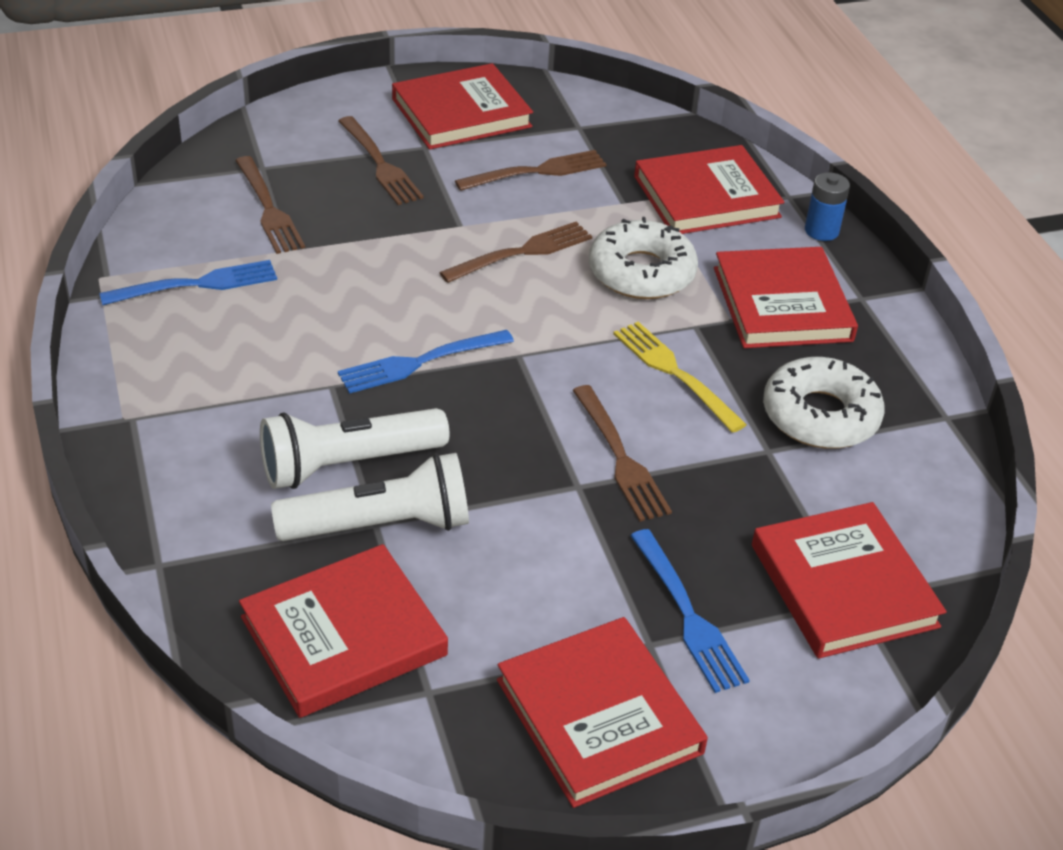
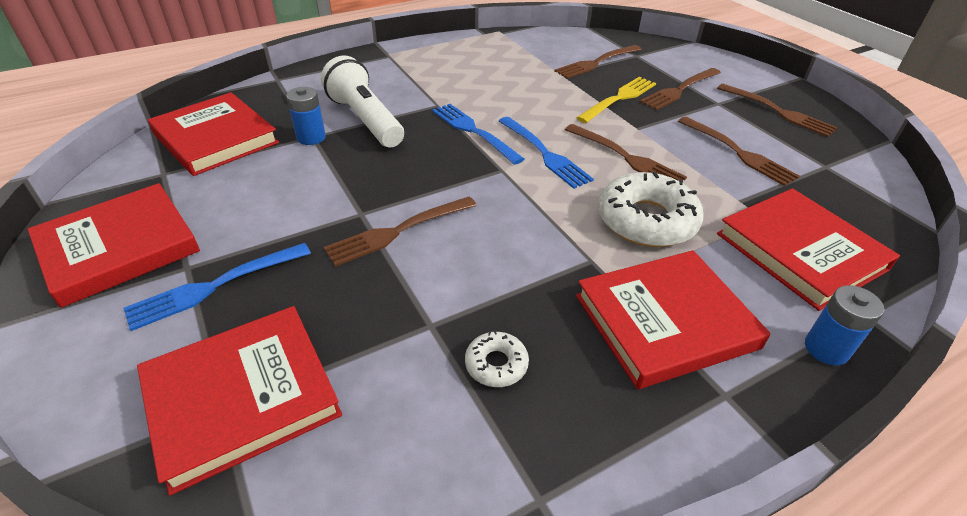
camera: 80 degrees right, 0 degrees up
(196, 284) = (509, 54): blue fork -> blue fork (544, 153)
(380, 525) = (311, 137): white flashlight -> blue battery
(461, 113) = (778, 111): red book -> brown fork
(675, 373) = (517, 253): yellow fork -> yellow fork (619, 99)
(820, 415) = (496, 364): white donut -> white donut, size x0.49

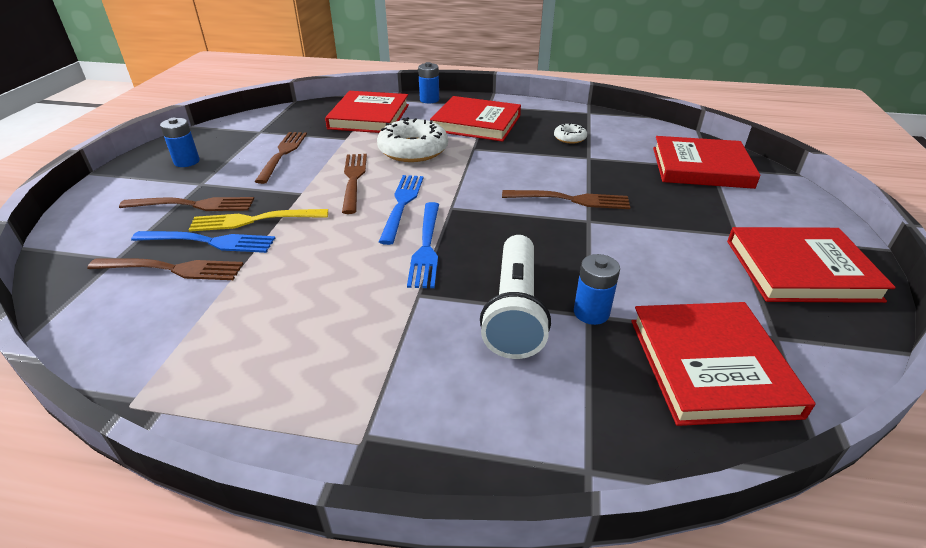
camera: 140 degrees left, 5 degrees down
(215, 286) = (714, 216): blue fork -> blue fork (209, 242)
(778, 111) = (187, 162): brown fork -> blue battery

